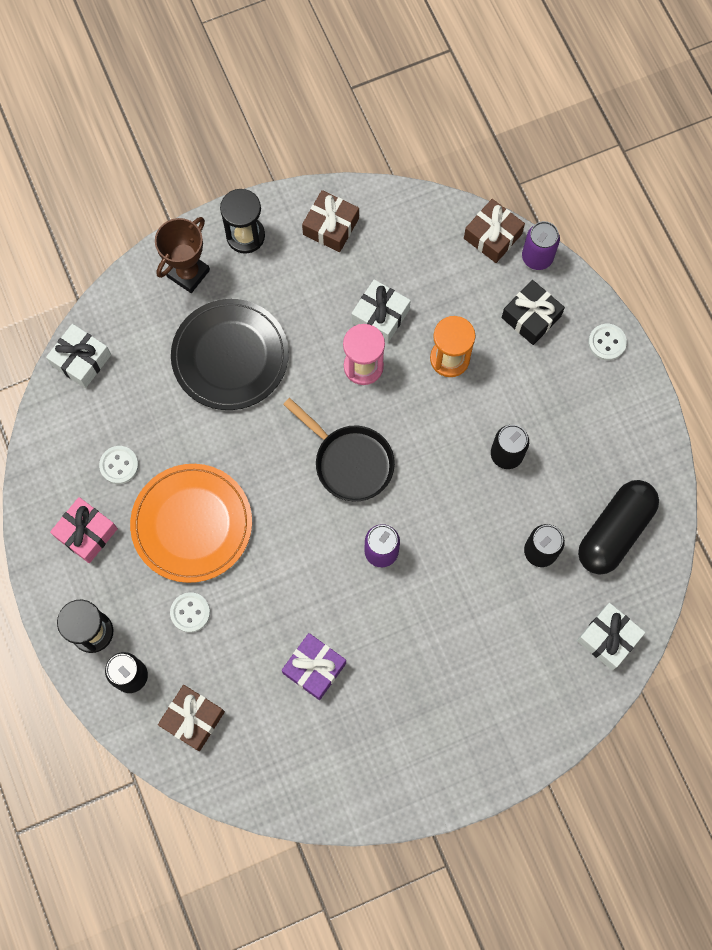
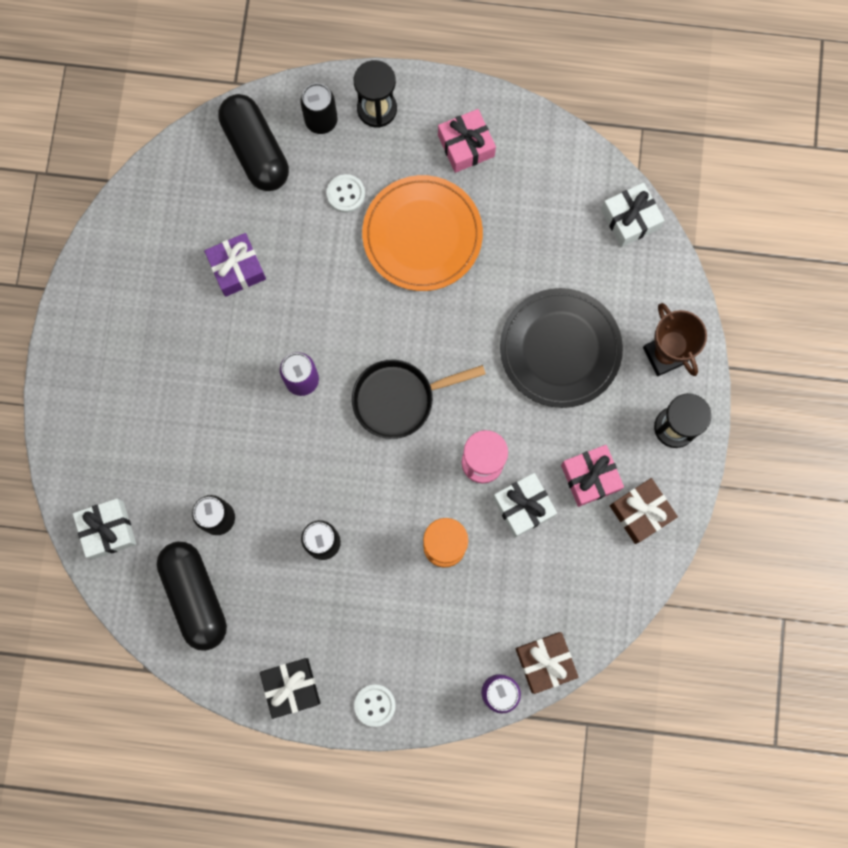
camera: 120 degrees right, 5 degrees up
(119, 465) = (511, 202): white button -> none
(193, 719) = (256, 151): brown gift -> black capsule
(325, 278) = (590, 477): none -> pink gift
(531, 317) = (441, 648): black gift -> black gift (291, 687)

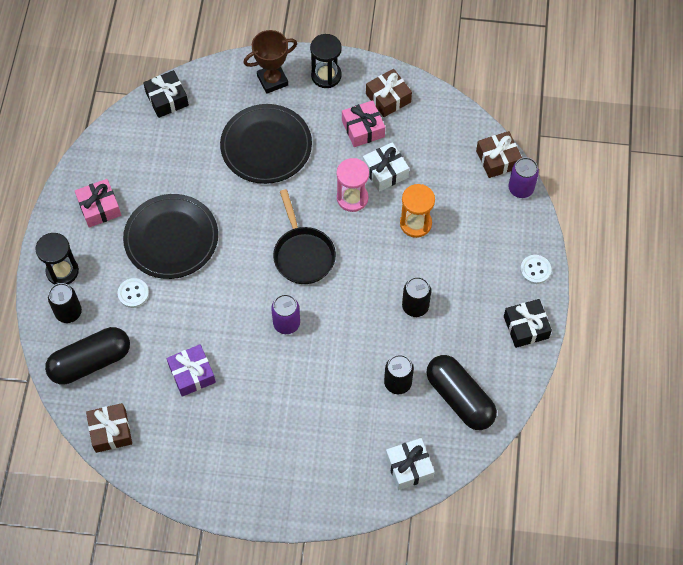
camera: 90 degrees left, 15 degrees down
(167, 179) = (111, 431): none -> brown gift
(195, 596) = (460, 398): black capsule -> black capsule turned 75 degrees clockwise
(422, 235) = (171, 238): orange plate -> black plate
(630, 219) = (167, 99): white gift -> black gift

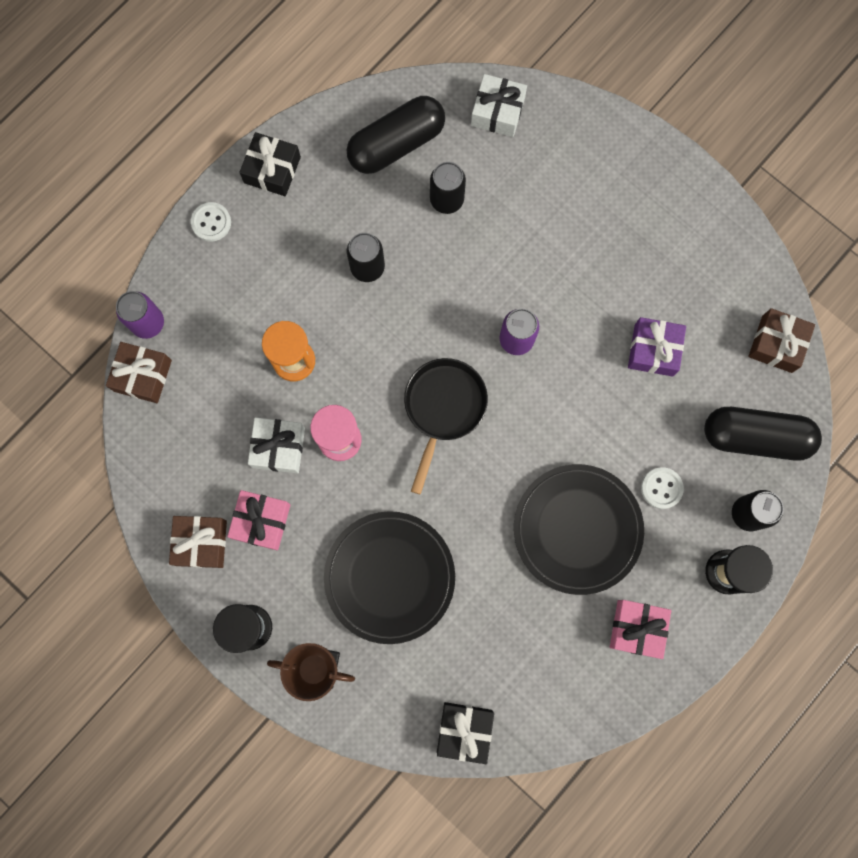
camera: 145 degrees left, 15 degrees up
(460, 398) = (396, 144): black capsule -> black capsule turned 60 degrees clockwise

